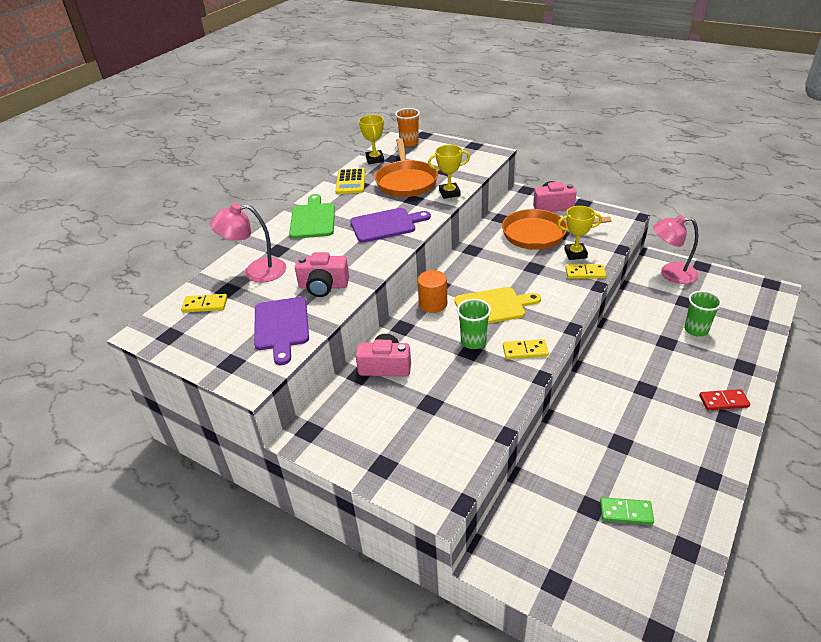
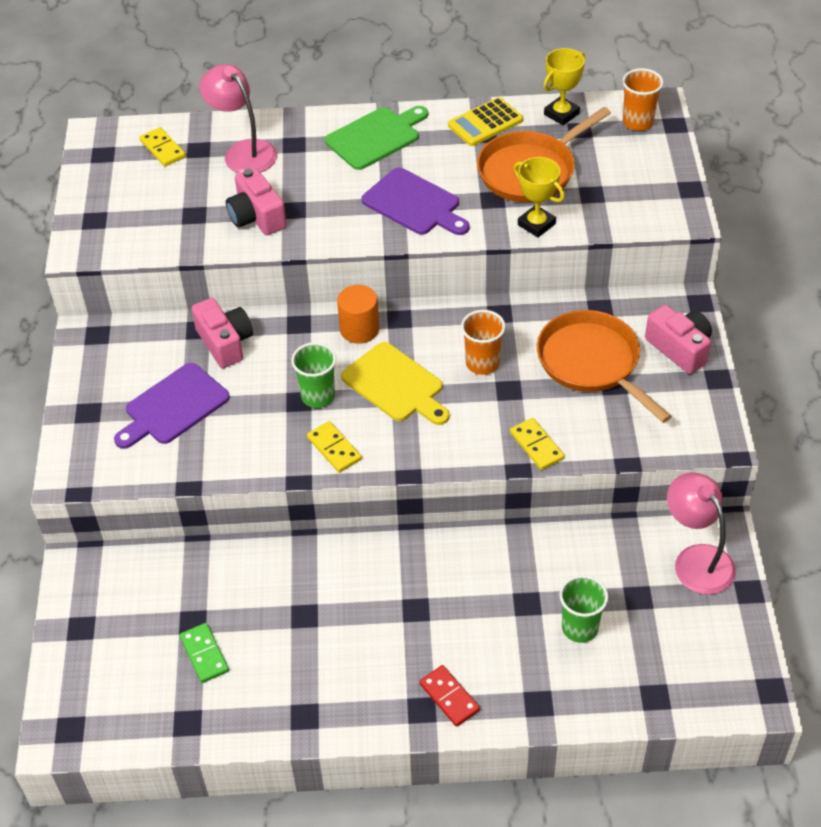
camera: 55 degrees right, 10 degrees up
(281, 326) = (169, 223): purple cutting board -> purple cutting board (173, 407)
(505, 269) = (482, 363): none -> orange cup
(575, 254) = (575, 419): yellow trophy -> none

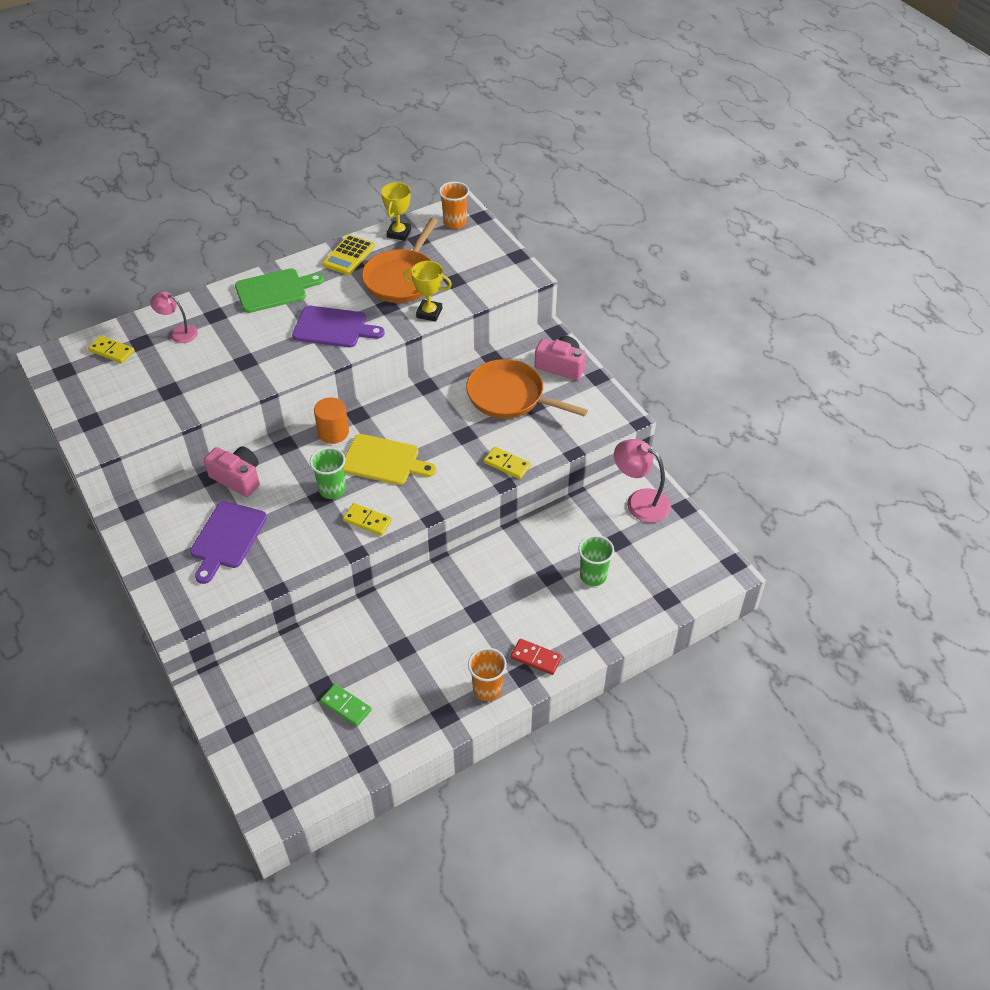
camera: 30 degrees left, 0 degrees up
(243, 151) = (178, 332): pink lamp -> pink lamp, size x0.63
(256, 217) = (220, 375): pink camera -> none
(376, 137) = (274, 290): green cutting board -> green cutting board turned 45 degrees clockwise
(482, 363) = (436, 424): orange cup -> orange cup (487, 689)

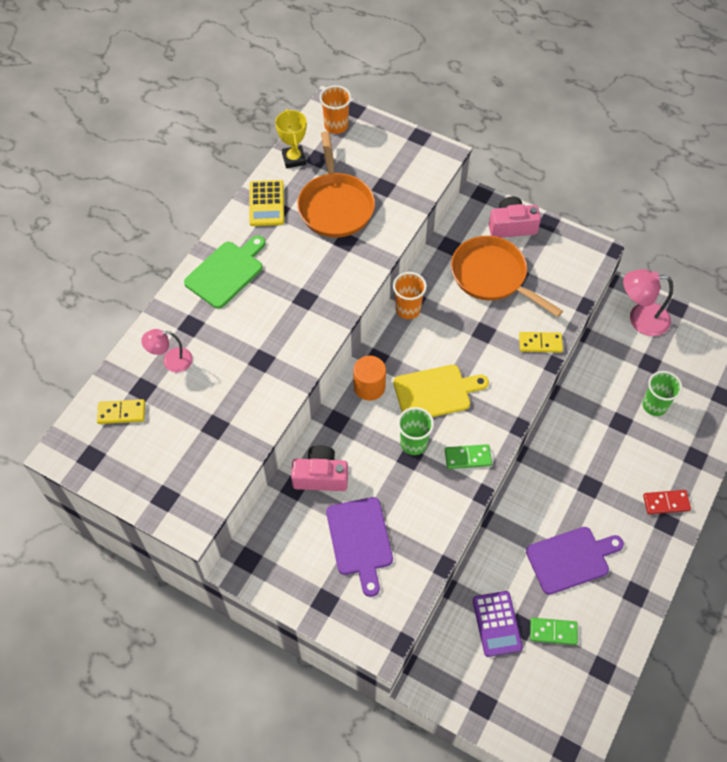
camera: 30 degrees left, 10 degrees up
(303, 674) = (496, 624): none -> purple calculator
(333, 328) = (315, 286): purple cutting board -> purple cutting board (571, 559)
(367, 521) = (468, 457): yellow domino -> green domino
(429, 313) = (388, 231): yellow trophy -> none
(487, 689) = (650, 551): orange cup -> orange cup (408, 309)
(510, 396) = (492, 276): orange pan -> orange pan turned 45 degrees clockwise

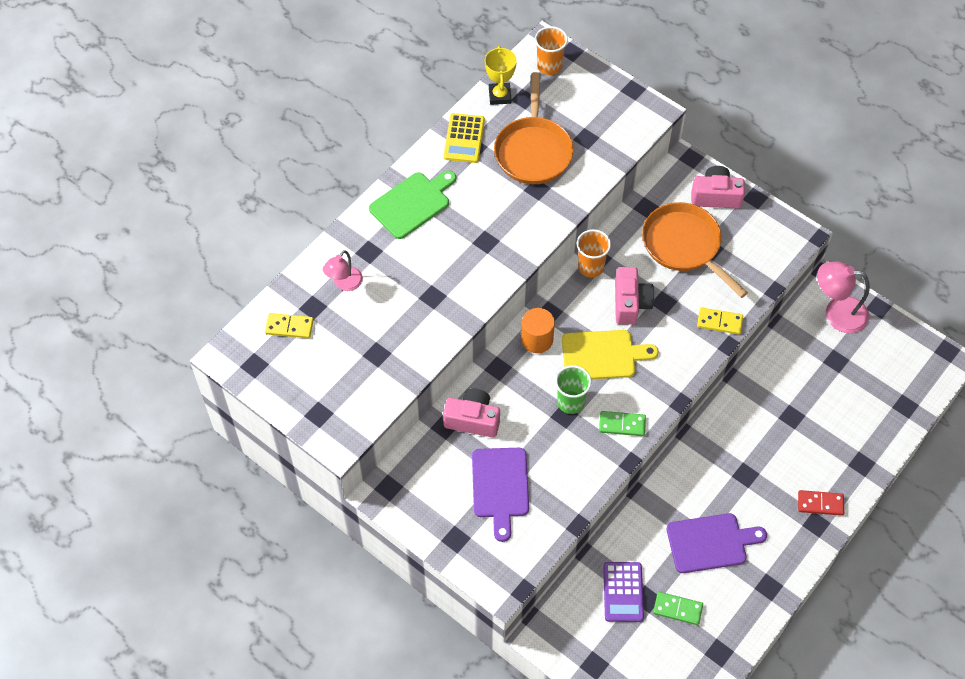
camera: 10 degrees right, 0 degrees up
(171, 361) = (344, 284): pink lamp -> pink lamp turned 60 degrees counterclockwise
(452, 338) = (630, 303): none -> pink camera
(654, 405) = (831, 404): green cup -> none

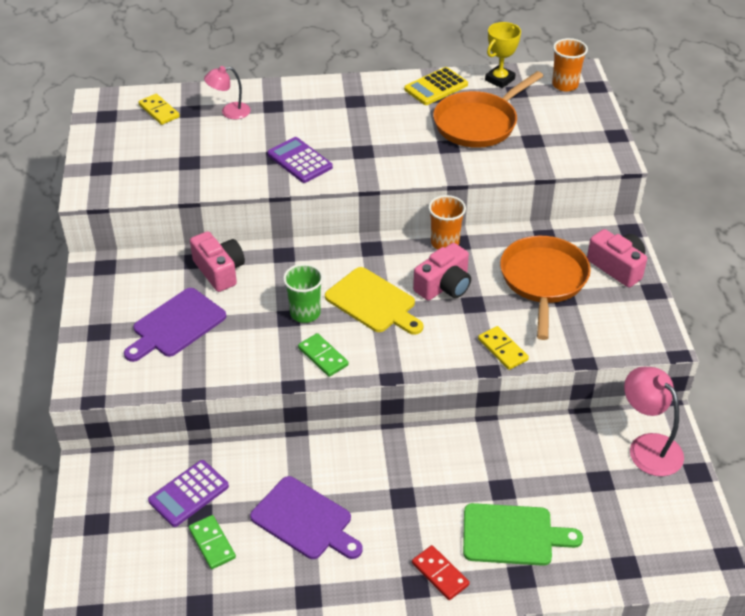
camera: 45 degrees right, 15 degrees down
(412, 203) = (343, 99): green cutting board -> green cutting board (512, 535)
(453, 286) = (300, 161): none -> purple calculator
(537, 339) = (337, 257): orange cylinder -> none

